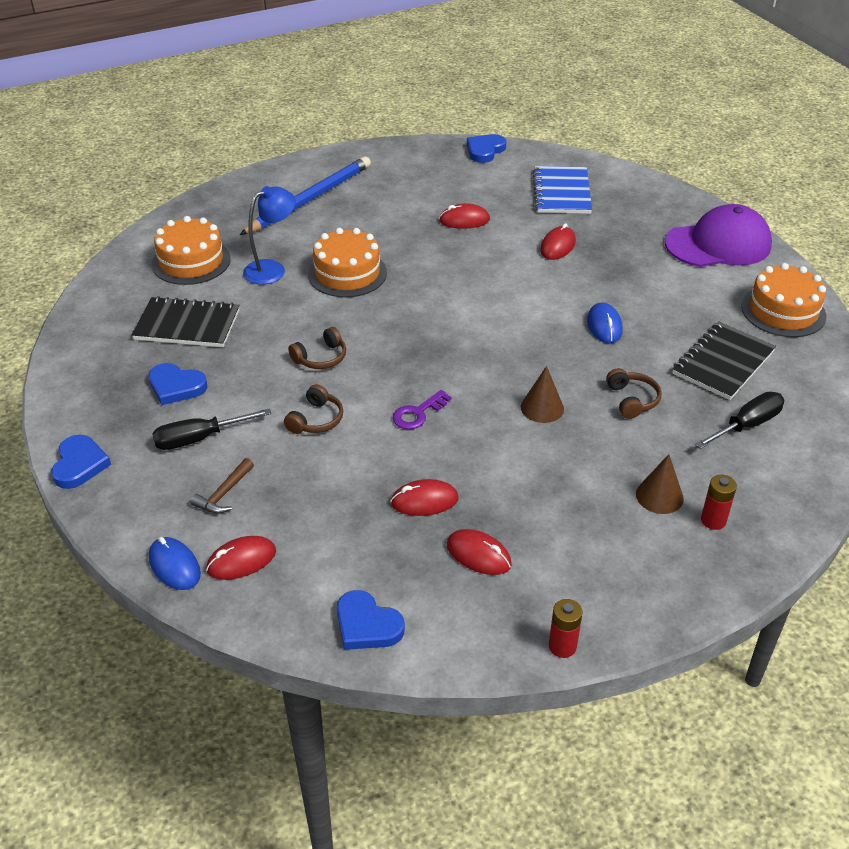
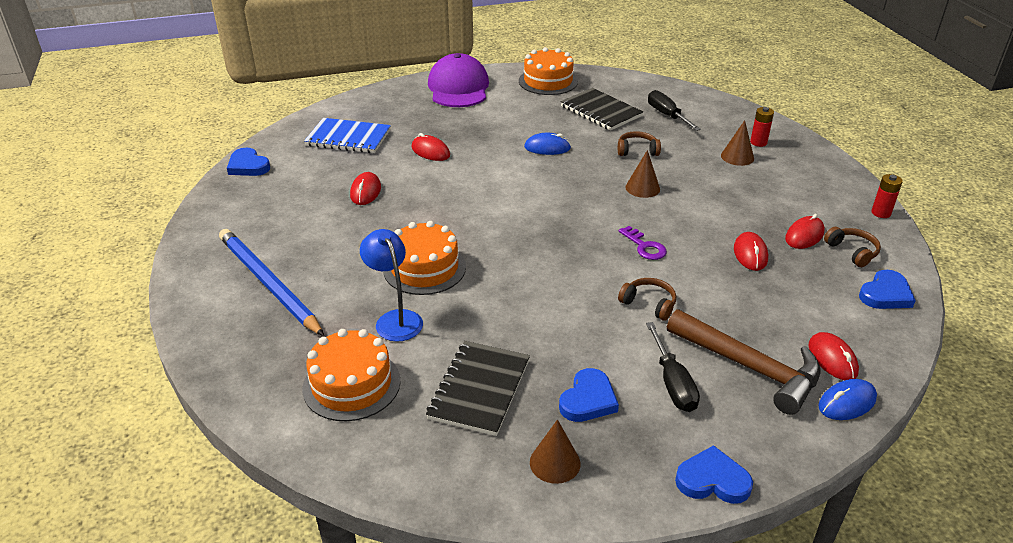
camera: 80 degrees left, 5 degrees down
(104, 373) = (555, 462): none -> brown cone
(224, 493) = (750, 367): brown hammer -> brown hammer, size x2.18
(321, 358) = (558, 295): brown headphones -> brown headphones (852, 252)

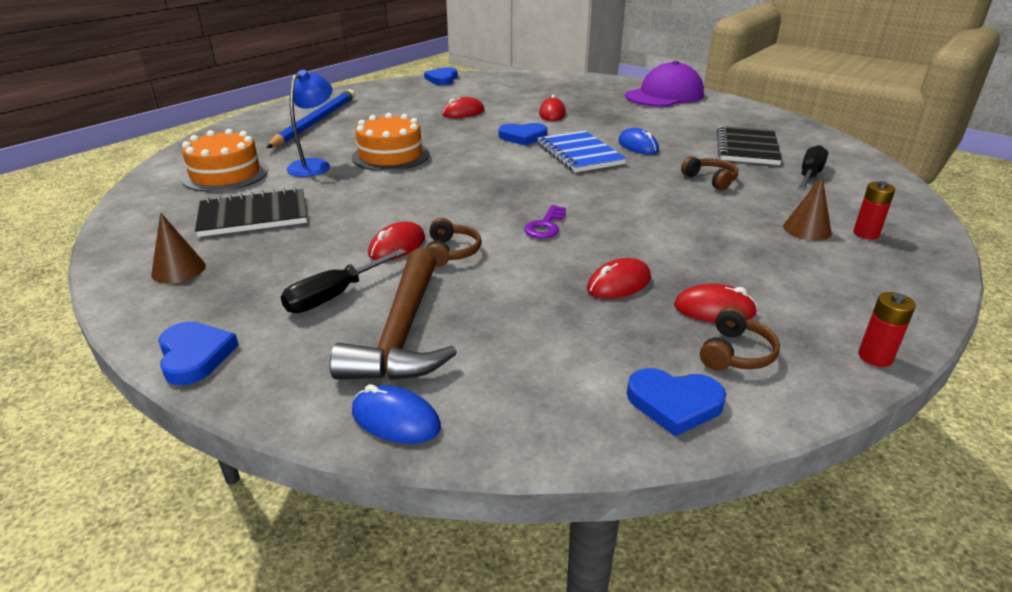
camera: 55 degrees right, 5 degrees down
(348, 138) = (524, 89): blue notebook -> blue notebook (579, 154)
(548, 81) = (750, 117): orange cake -> none
(588, 400) = (275, 262): blue heart -> blue heart (523, 137)
(642, 188) = (647, 199): brown cone -> none
(832, 359) = (475, 388): red mouse -> red mouse (397, 246)

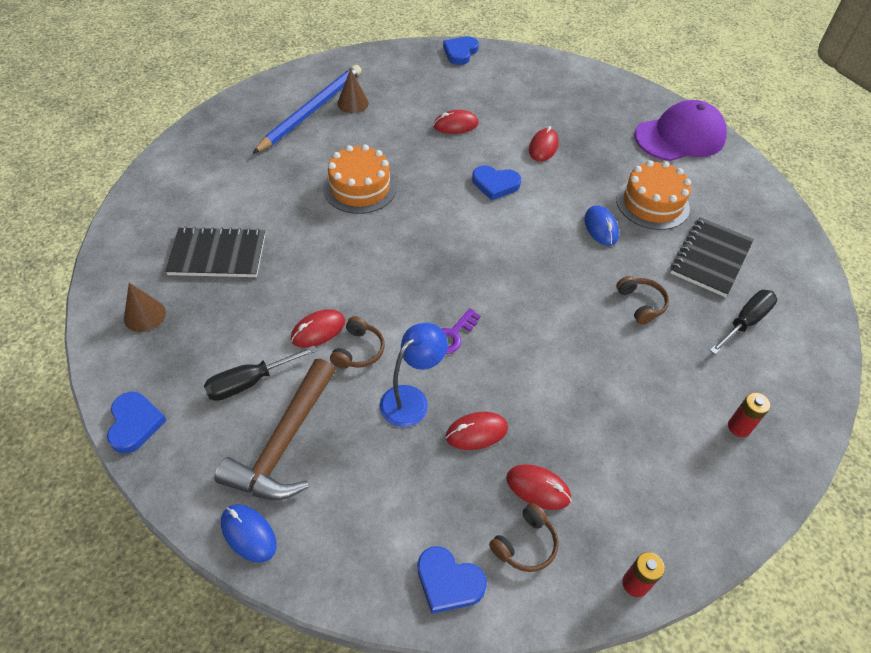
camera: 15 degrees right, 20 degrees up
(225, 174) = (210, 184): orange cake -> orange cake (652, 203)
(315, 165) = (289, 187): blue lamp -> blue lamp (411, 399)
(579, 154) = (536, 228): blue notebook -> none
(807, 229) = (686, 405): brown cone -> brown cone (353, 103)

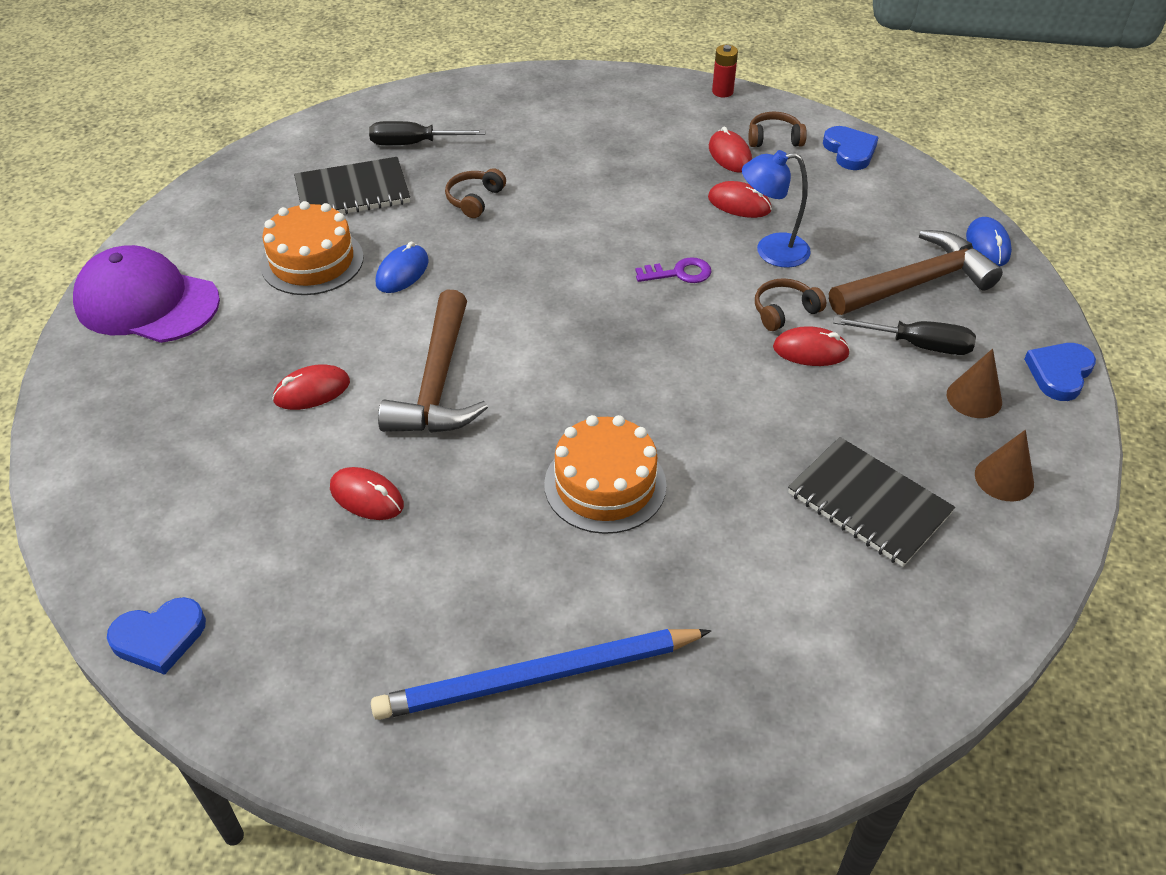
camera: 135 degrees left, 5 degrees down
(353, 103) = (458, 646): brown cone -> brown cone (974, 398)
(495, 184) = (438, 383): blue heart -> brown hammer
(739, 427) = (533, 105): red battery -> none

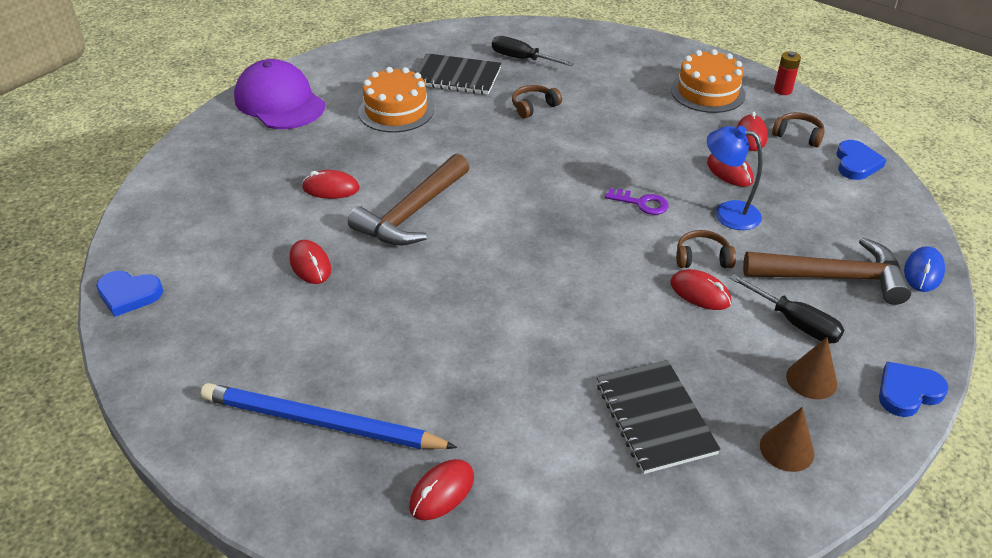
camera: 30 degrees right, 5 degrees down
(402, 272) = (447, 136): blue mouse -> none
(605, 484) = (469, 321): orange cake -> orange cake (707, 92)
(728, 686) = (442, 492): none -> red mouse

